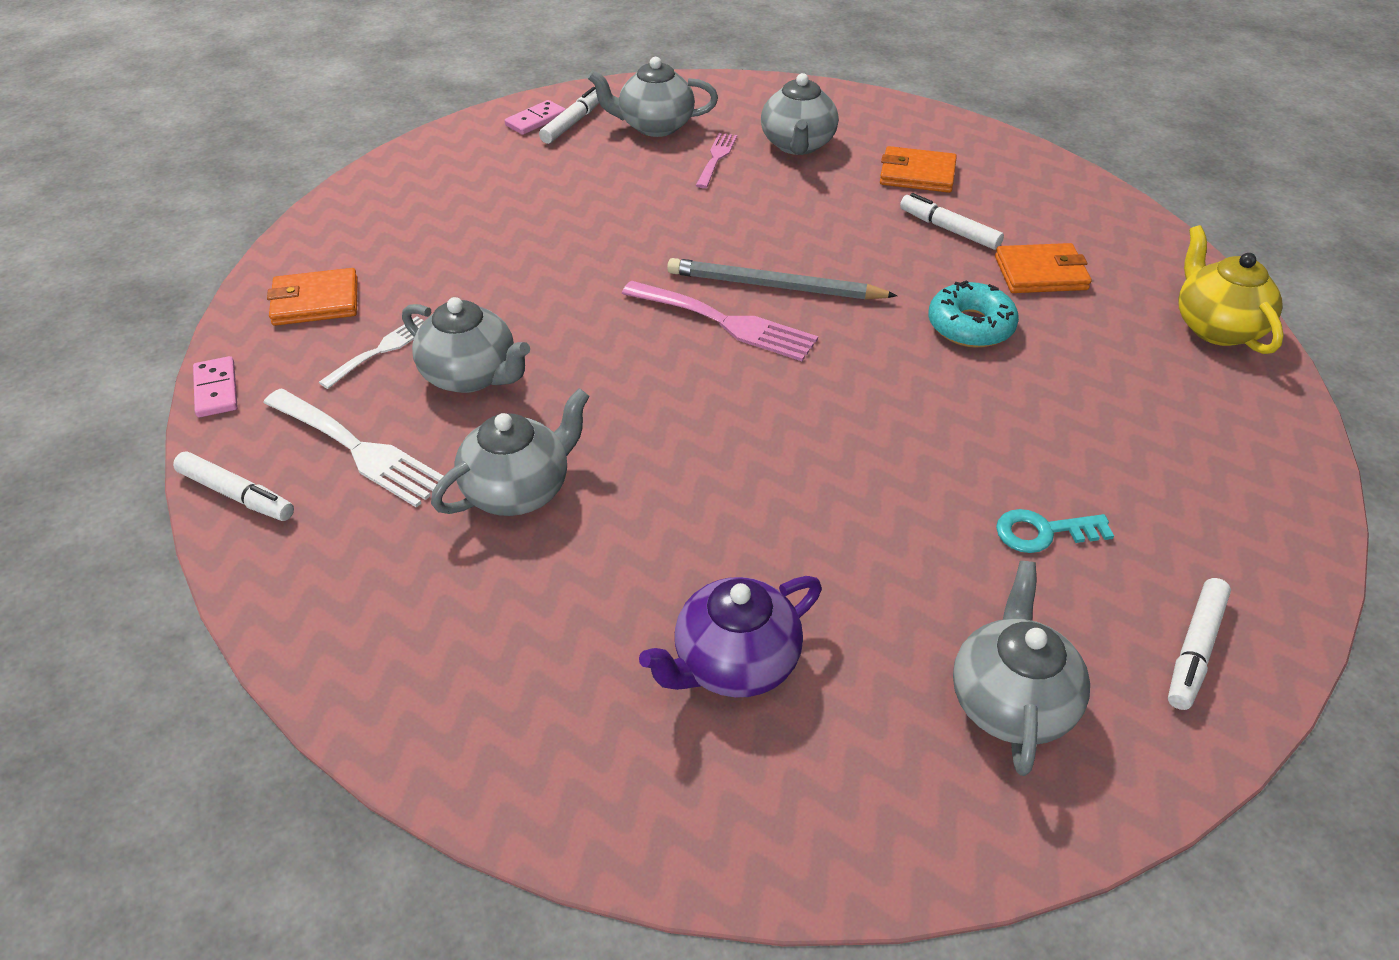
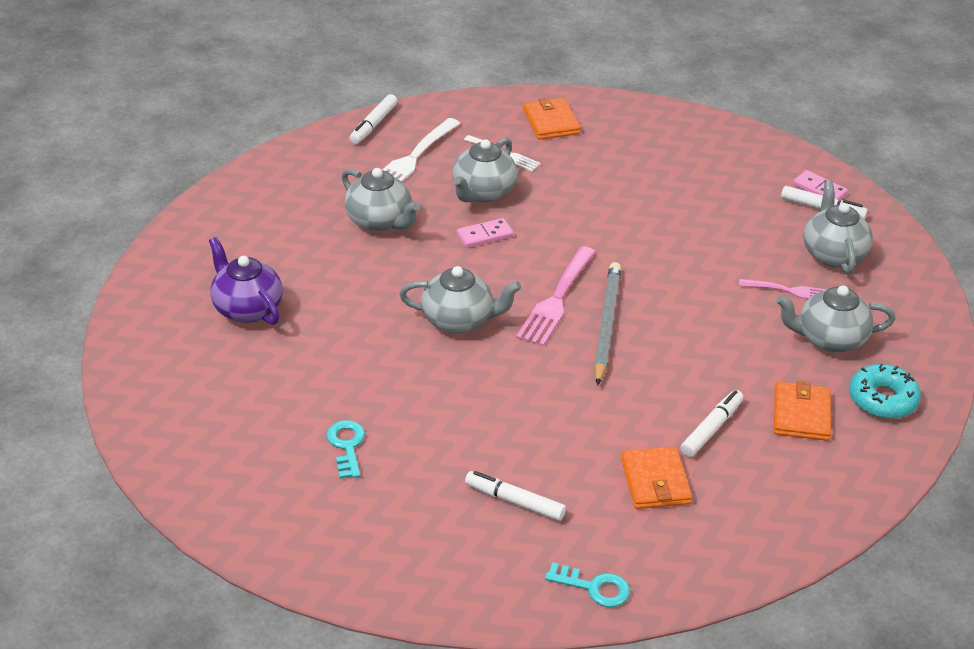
camera: 85 degrees right, 5 degrees down
(216, 390) = (460, 102): pink domino -> pink domino (485, 235)
(970, 326) = (572, 430): turquoise donut -> turquoise donut (882, 399)
(1011, 701) = (212, 416): grey teapot -> grey teapot (459, 320)
(1194, 650) = (244, 504): white marker -> white marker (514, 501)
(1216, 327) = (594, 587): yellow teapot -> turquoise key

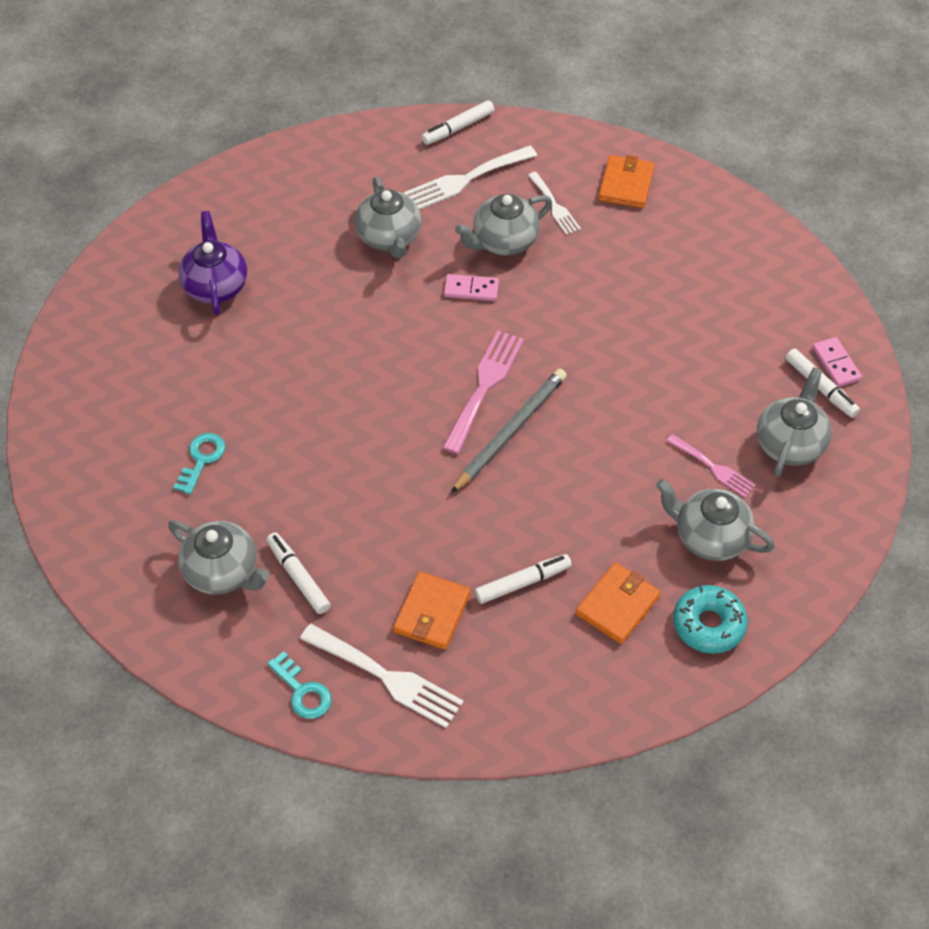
camera: 30 degrees right, 15 degrees up
(459, 320) = (383, 372): grey teapot -> grey teapot (223, 572)
(556, 300) = (484, 386): pink fork -> pink fork turned 150 degrees clockwise
(659, 545) = (387, 677): none -> white fork

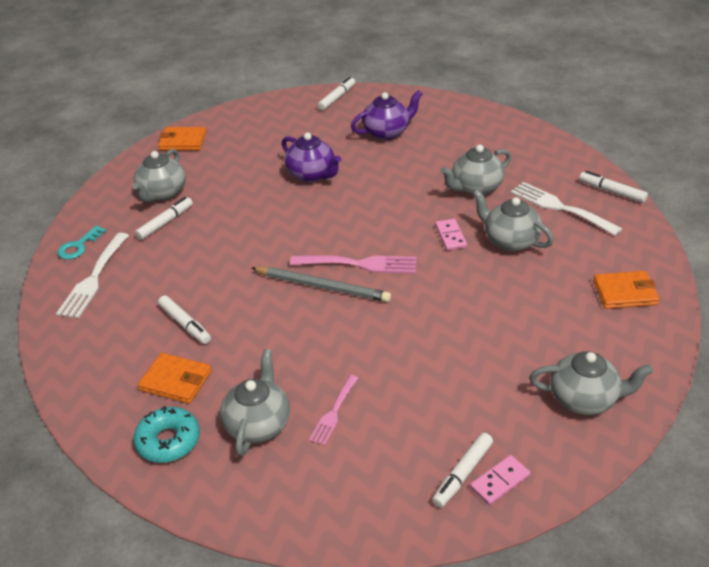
camera: 75 degrees right, 15 degrees down
(89, 316) = (337, 98): none -> white marker
(201, 459) = (245, 164): turquoise key -> none
(272, 390) = (312, 174): none -> purple teapot
(432, 613) = (149, 286): orange wallet -> orange wallet (183, 141)
(554, 206) = (568, 258): white fork -> none
(790, 444) = (383, 462): grey teapot -> grey teapot (584, 399)

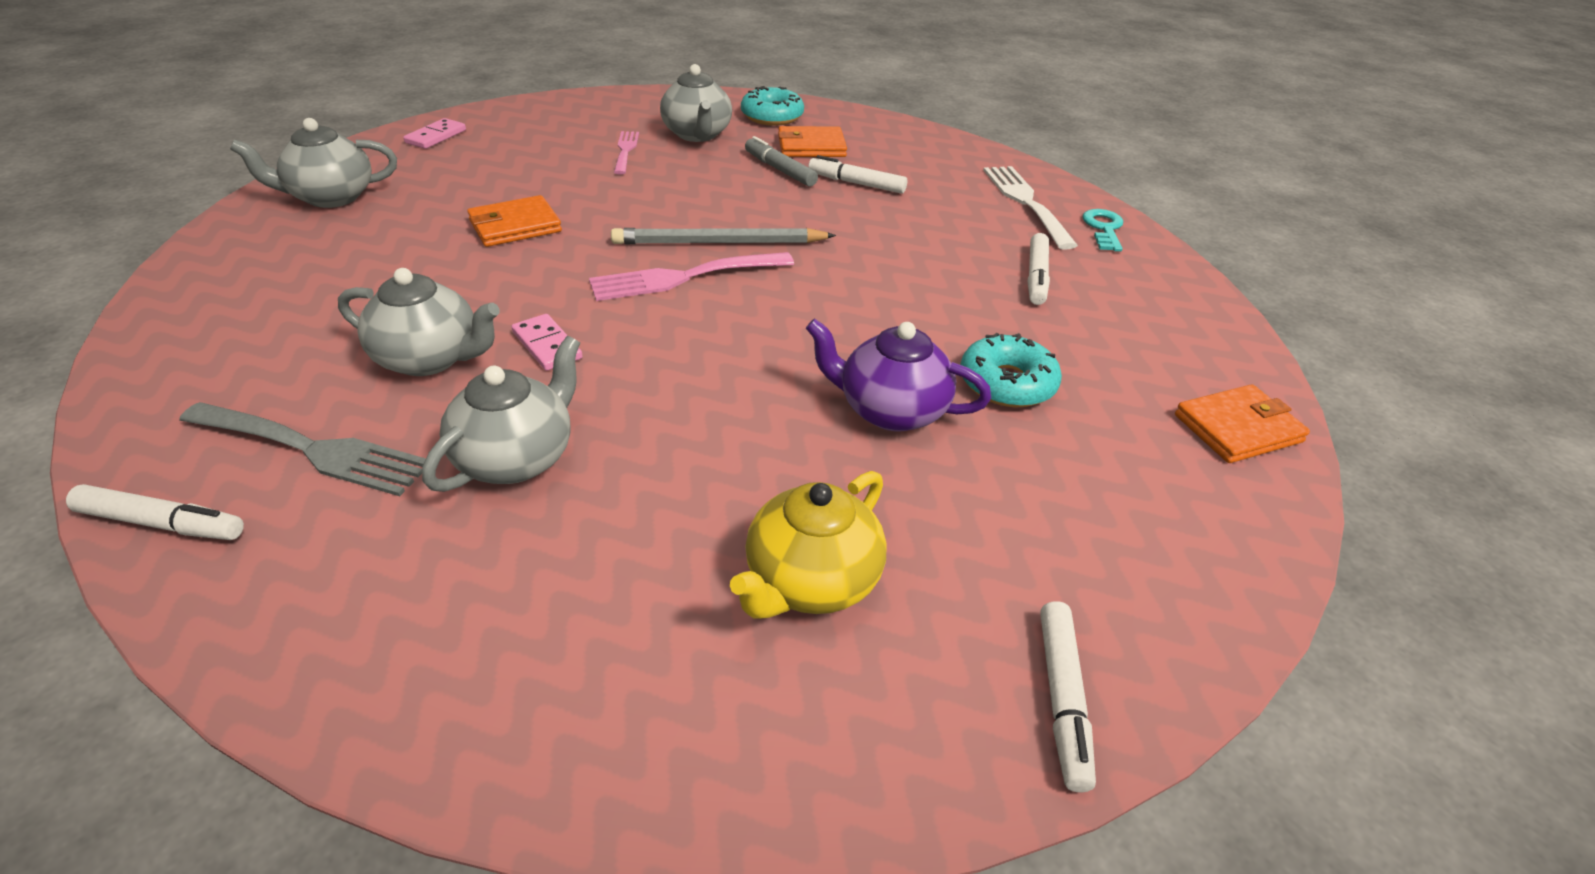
camera: 150 degrees right, 0 degrees up
(162, 193) = (1109, 317): grey teapot -> none
(227, 354) = (780, 170): none -> grey marker
(251, 175) = (1007, 383): none -> turquoise donut
(387, 132) = (810, 582): purple teapot -> yellow teapot
(462, 474) = (475, 135): white marker -> none
(560, 207) = (313, 450): white fork -> grey fork
(624, 293) = (226, 314): orange wallet -> orange wallet (515, 226)

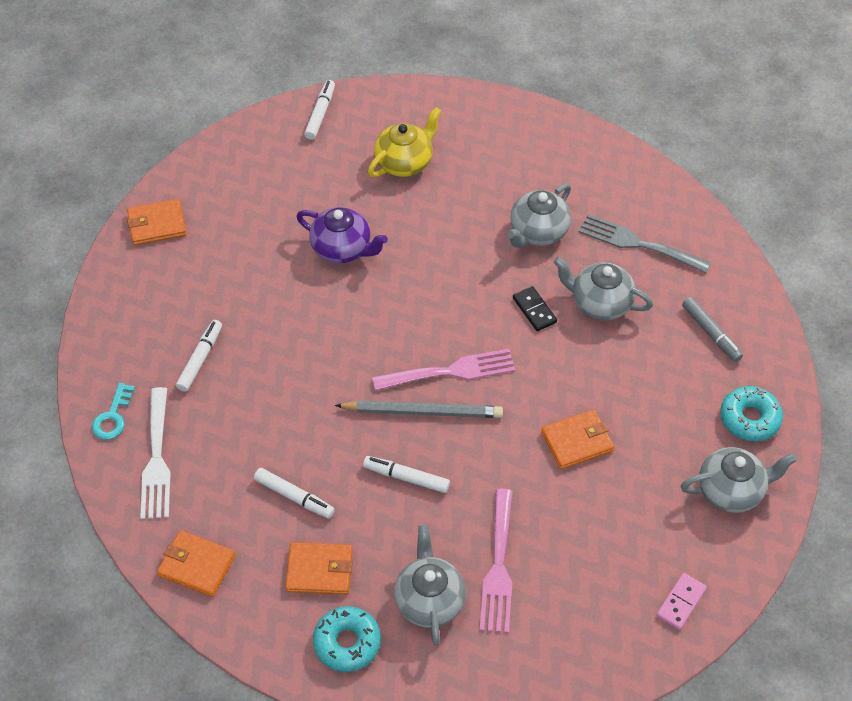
camera: 170 degrees left, 15 degrees up
(162, 524) = (686, 208): white marker -> white marker (406, 477)
(547, 345) = (534, 310): pink domino -> black domino
(625, 150) = (498, 567): pink fork -> pink fork, size x1.64
(780, 170) = (358, 524): grey marker -> grey marker (711, 333)
(934, 147) = (197, 565): none -> orange wallet
(1007, 383) = (269, 263): turquoise donut -> turquoise donut (749, 419)

